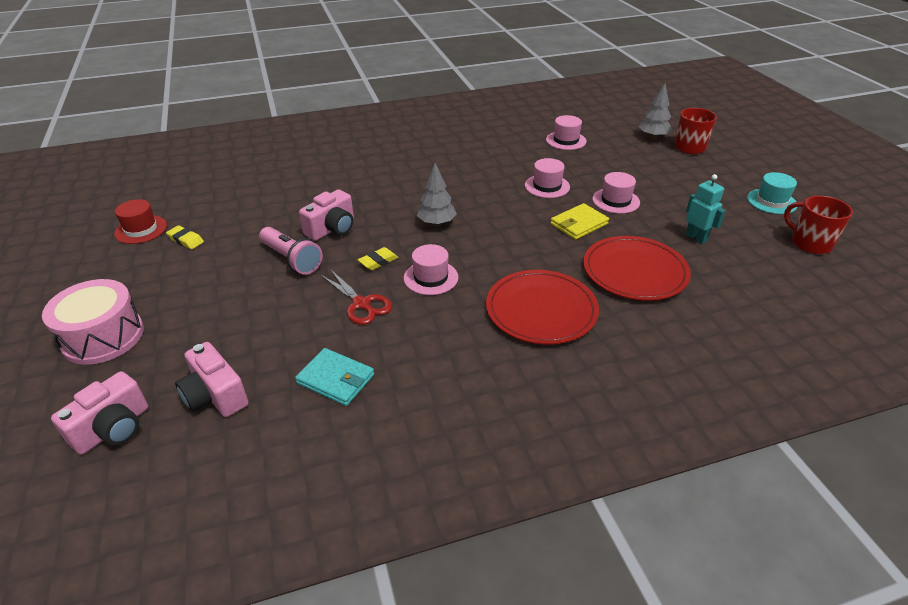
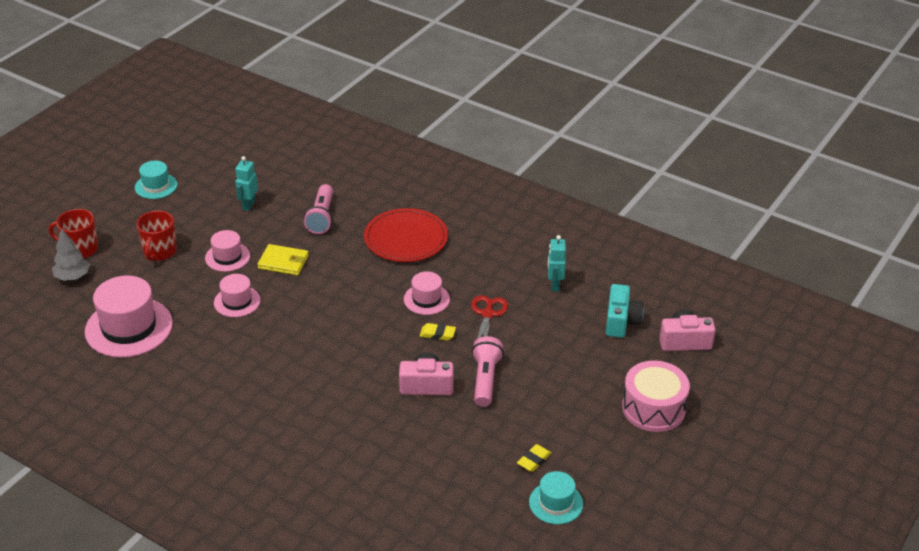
camera: 130 degrees left, 0 degrees up
(141, 229) = (556, 503): red hat -> turquoise hat
(186, 240) = (534, 460): yellow eraser -> yellow eraser turned 45 degrees clockwise
(215, 395) = (621, 321): pink camera -> turquoise camera
(336, 379) = (554, 285): turquoise wallet -> turquoise robot
(437, 223) = (357, 333): grey tree -> none
(566, 140) = (129, 327): pink hat -> pink hat, size x1.82
(634, 271) = (321, 217): red plate -> pink flashlight
(810, 243) = (208, 159): red mug -> red mug (159, 252)

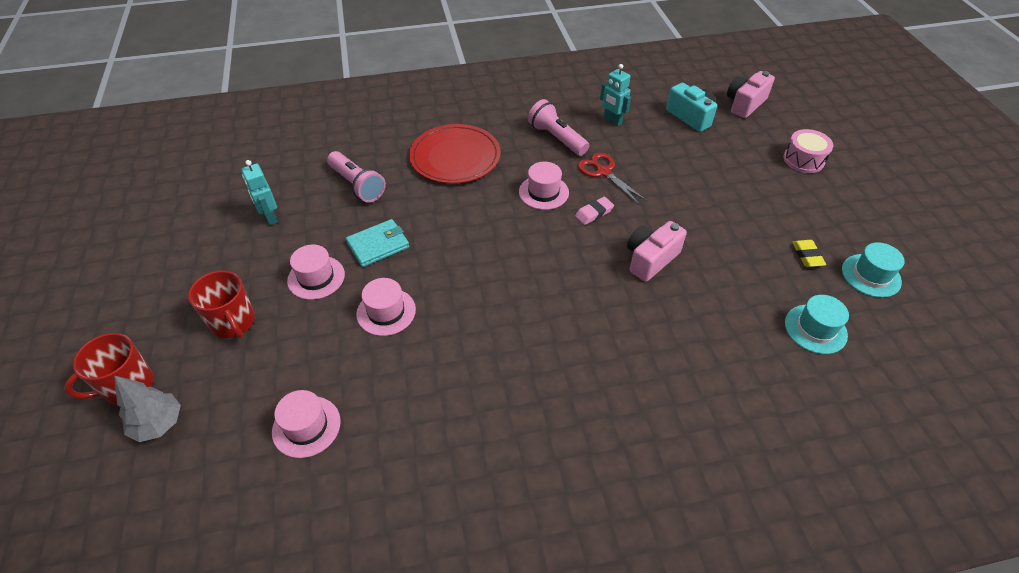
camera: 45 degrees left, 10 degrees up
(129, 327) = (306, 426): pink hat -> pink hat, size x0.55
(156, 186) = (139, 261): turquoise hat -> turquoise hat (815, 329)
(283, 262) = (378, 245): yellow wallet -> turquoise wallet
(437, 334) = (594, 213): yellow eraser -> pink eraser
(485, 379) = (680, 221): pink flashlight -> pink flashlight (556, 138)
(653, 408) = (803, 160): pink drum -> pink drum, size x0.66

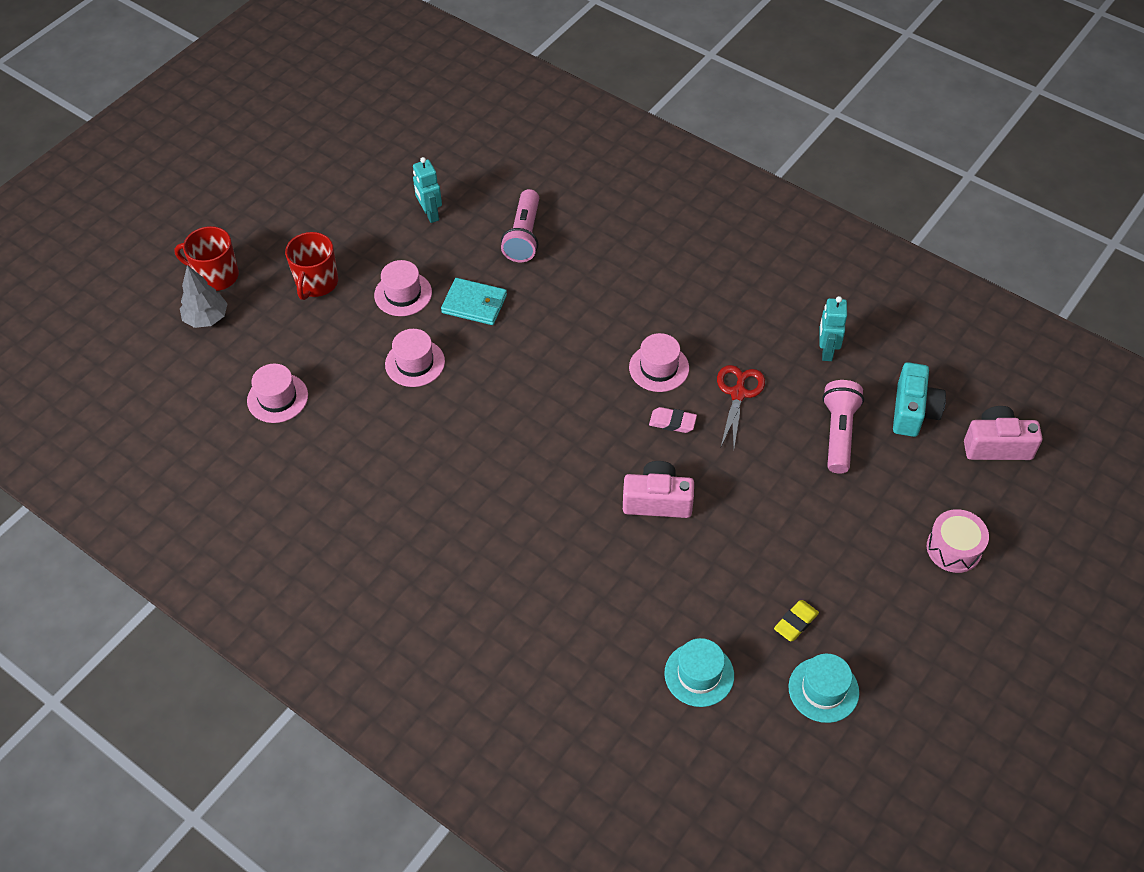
camera: 50 degrees right, 5 degrees up
(270, 217) = (430, 214): turquoise robot -> turquoise robot turned 45 degrees counterclockwise
(455, 157) = (633, 272): red plate -> none
(556, 138) = (746, 326): pink flashlight -> pink flashlight (839, 433)

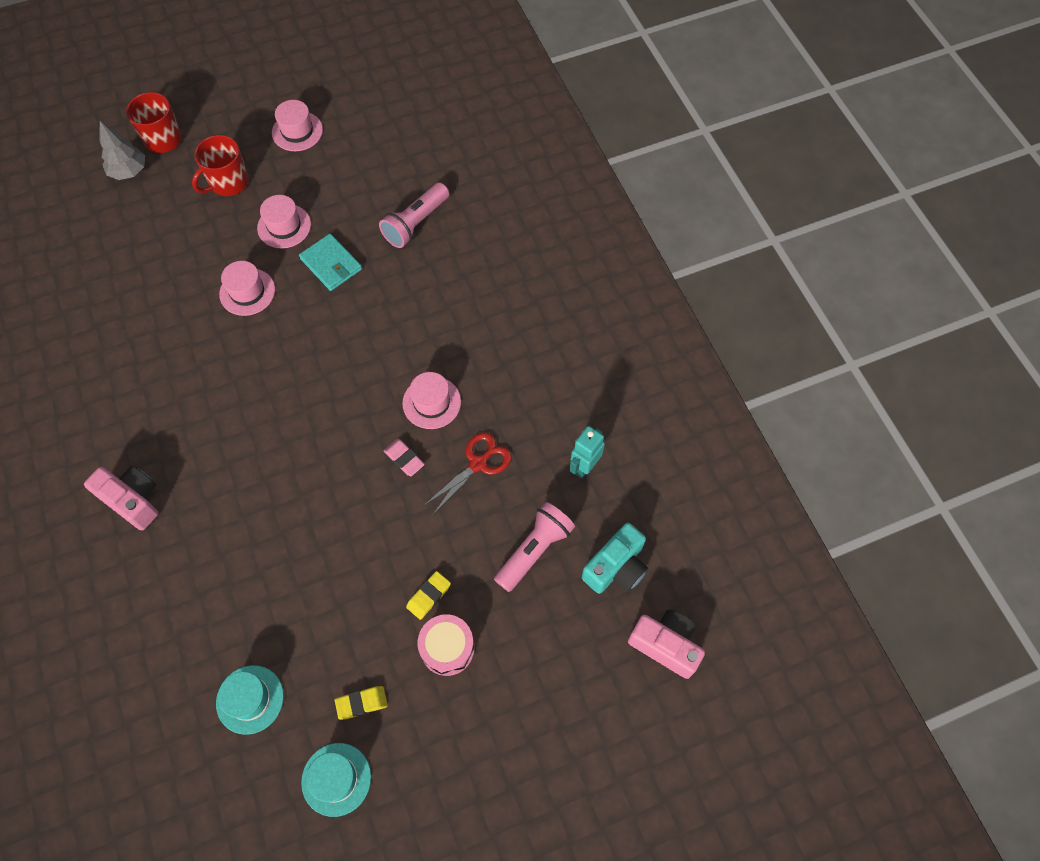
camera: 30 degrees right, 10 degrees up
(277, 398) = (127, 267): pink hat -> pink hat (297, 131)
(430, 214) = (358, 166): turquoise robot -> none
(657, 501) = (337, 523): pink camera -> pink camera (133, 500)
(782, 513) = (429, 596): none -> yellow eraser
(954, 548) = (548, 720): pink drum -> pink drum (447, 648)

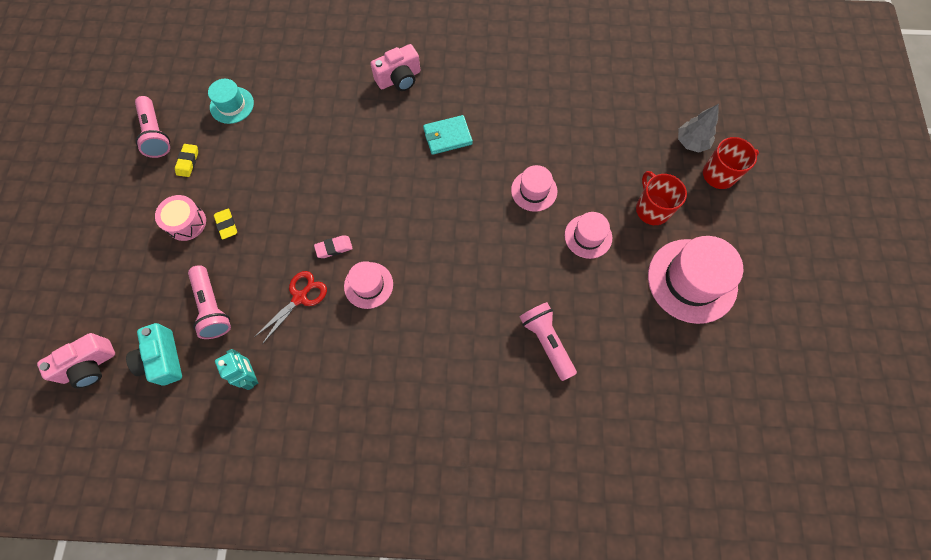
camera: 115 degrees right, 5 degrees up
(297, 131) = (692, 280): pink hat -> pink hat, size x1.82
(331, 264) = (533, 258): turquoise wallet -> turquoise wallet (447, 136)
(336, 779) = (156, 134): turquoise hat -> pink flashlight
(478, 463) = (300, 297): red scissors -> red scissors turned 120 degrees counterclockwise

